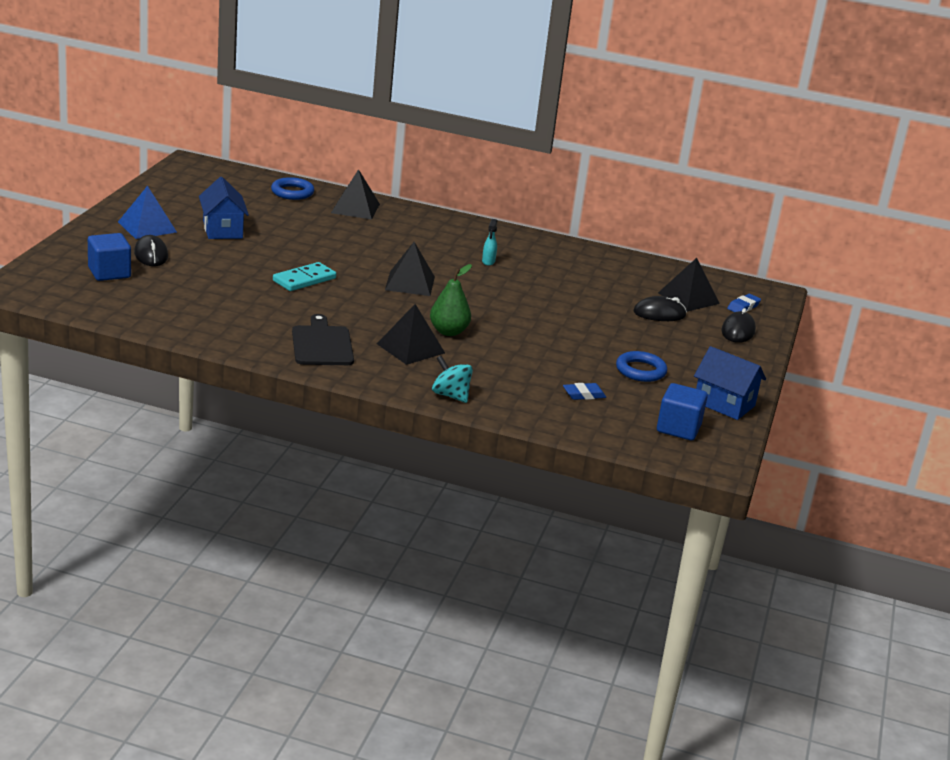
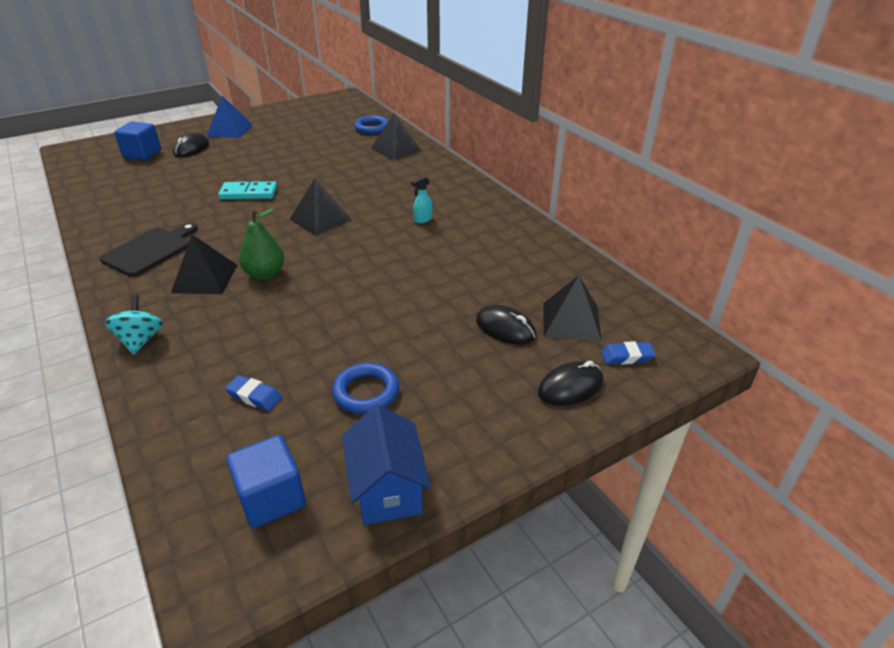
camera: 45 degrees right, 10 degrees up
(222, 230) = (271, 143): blue house -> none

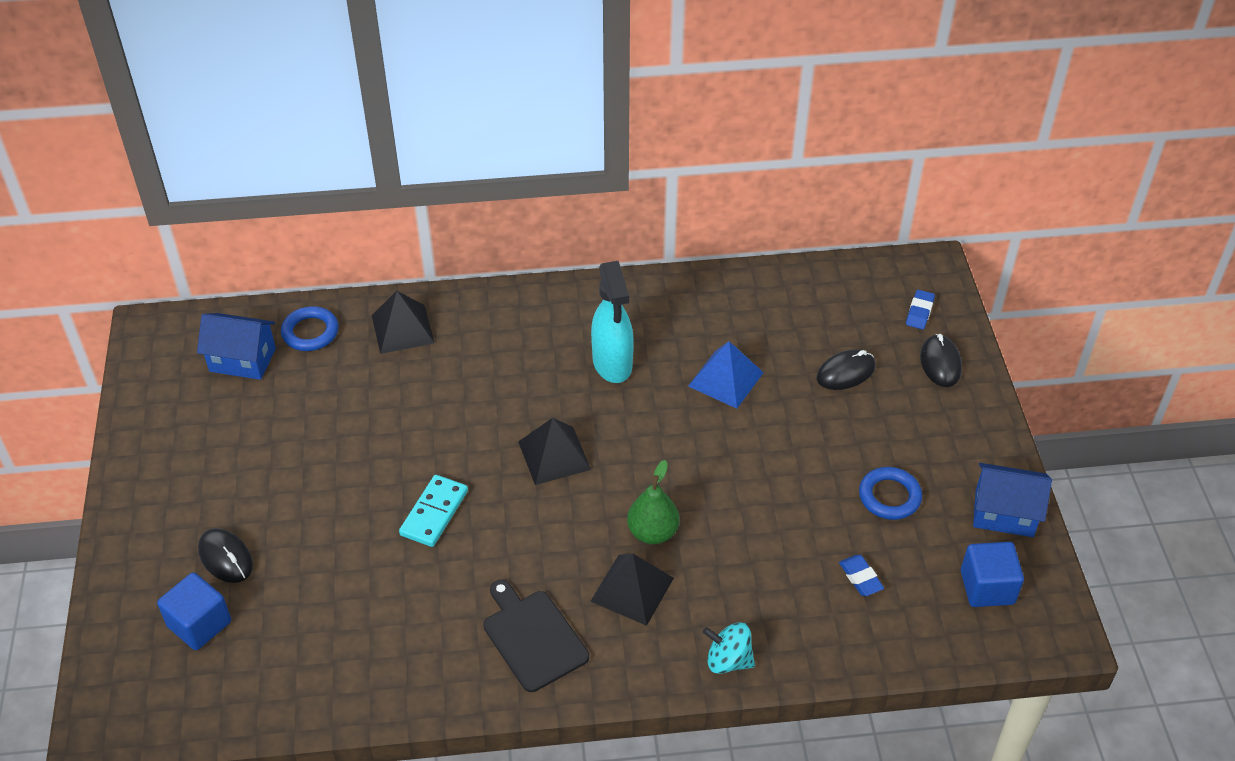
camera: 65 degrees left, 10 degrees up
(230, 130) = (184, 499): blue pyramid -> blue pyramid (725, 379)
(254, 396) = (860, 578): blue eraser -> blue eraser turned 75 degrees counterclockwise
(338, 118) = (242, 360): none -> blue house
(422, 219) = (612, 364): turquoise spray bottle -> turquoise spray bottle, size x2.32
(571, 321) = (857, 325): black pyramid -> none

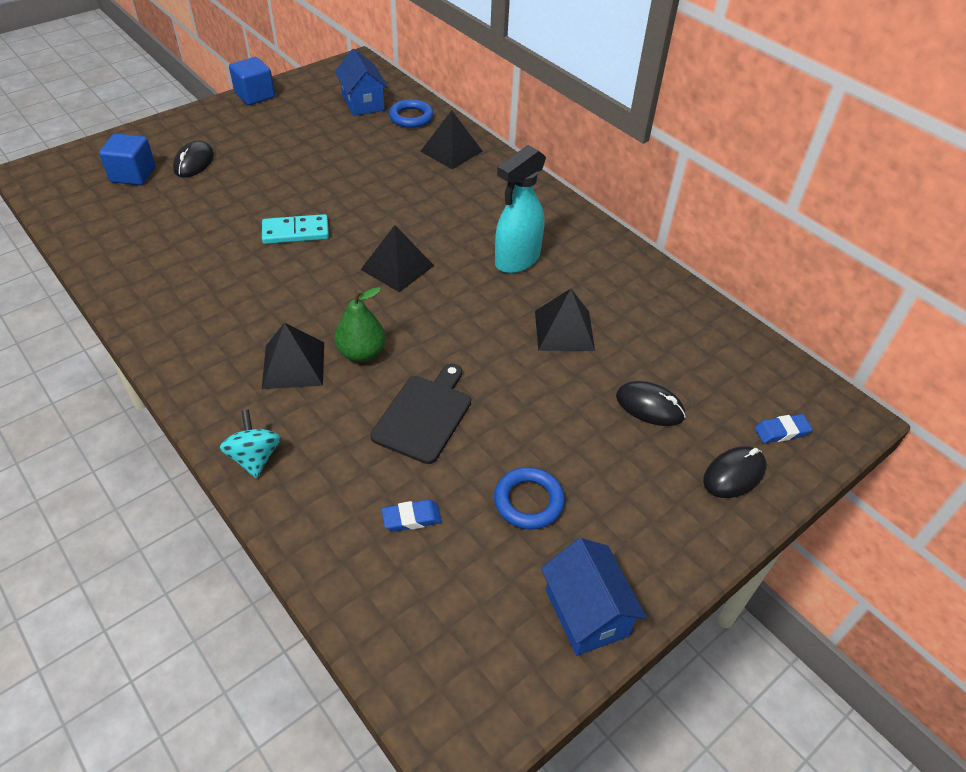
camera: 55 degrees right, 0 degrees up
(533, 637) = (210, 328): black cutting board -> black cutting board (424, 415)
(725, 379) = (564, 330): blue pyramid -> black pyramid
(860, 578) = (411, 518): blue eraser -> blue eraser turned 45 degrees clockwise
(987, 587) = (475, 637): blue cube -> blue cube (255, 95)

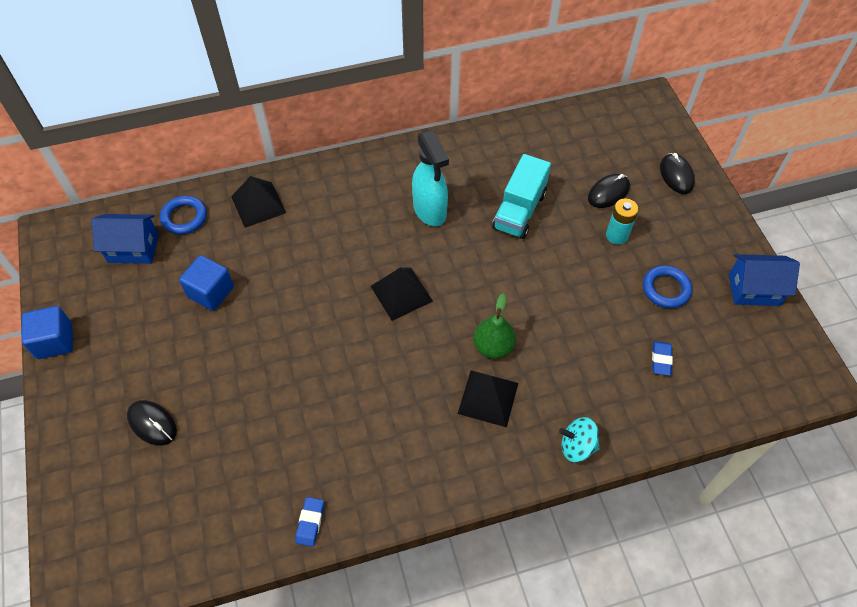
camera: 65 degrees left, 10 degrees up
(133, 175) = (141, 487): blue cube -> blue cube (211, 292)
(295, 232) = (316, 357): turquoise domino -> none
(424, 415) = (572, 324): black cutting board -> none
(564, 330) = (519, 210): black pyramid -> turquoise truck
(585, 430) = (617, 235): none -> turquoise battery
(781, 431) = (651, 137): blue eraser -> blue eraser (310, 522)

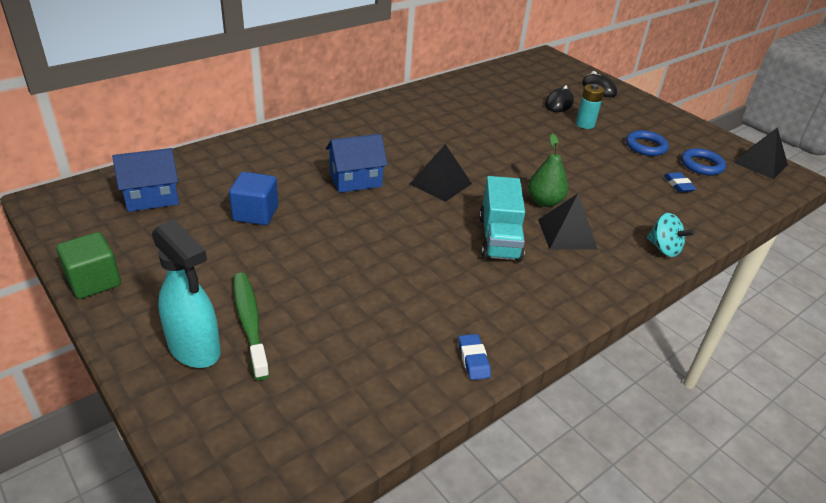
camera: 25 degrees left, 20 degrees down
(55, 341) = (94, 281): blue cube -> green cube
(152, 423) = (250, 322): black mouse -> green toothbrush
(184, 217) = (196, 168): blue ring -> blue ring (701, 165)
(258, 204) = (267, 150): black pyramid -> black pyramid (760, 163)
(430, 211) = (427, 132): turquoise spray bottle -> turquoise spray bottle (195, 349)
(519, 210) = (500, 122): turquoise truck -> turquoise truck (499, 238)
(577, 446) = (664, 248): turquoise spinning top -> turquoise spinning top turned 120 degrees counterclockwise
(754, 290) = (705, 137): blue house -> blue house (355, 180)

